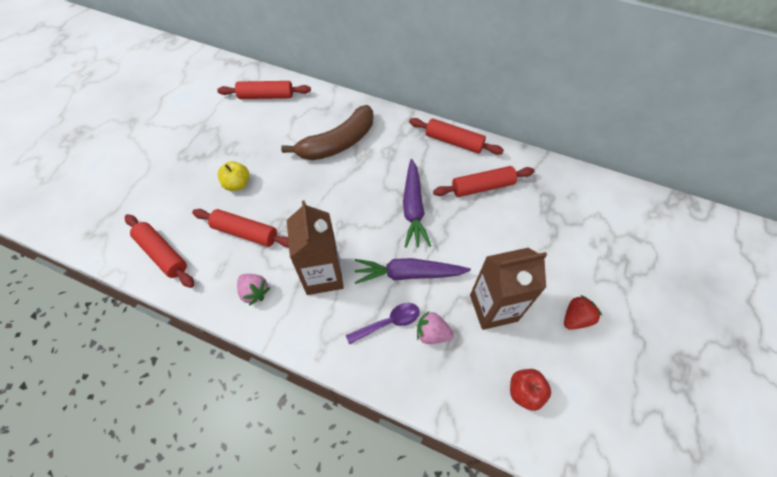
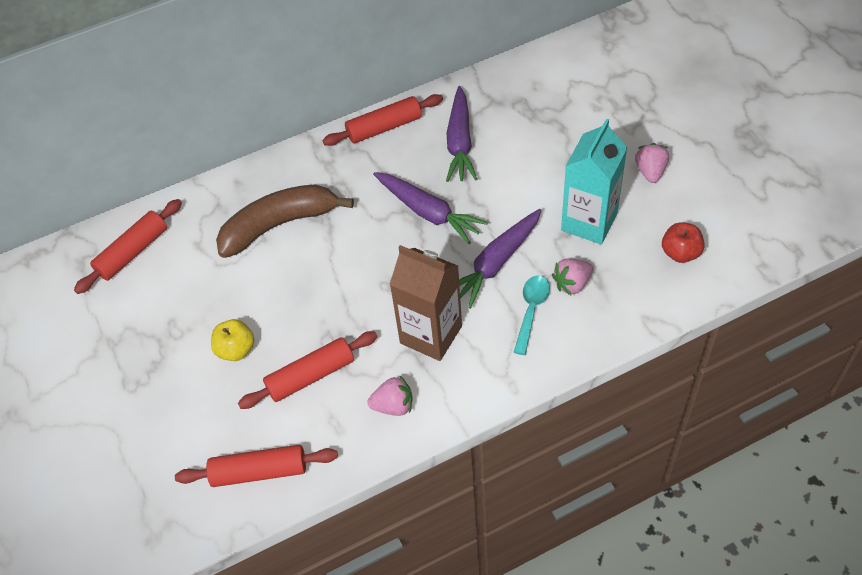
camera: 45 degrees left, 5 degrees down
(338, 143) = (279, 225): brown banana -> brown banana turned 120 degrees counterclockwise
(388, 322) = (531, 311): purple spoon -> turquoise spoon
(482, 187) = (460, 142): red rolling pin -> purple carrot
(493, 308) = (589, 222): brown carton -> turquoise carton
(575, 318) = (650, 172): red strawberry -> pink strawberry

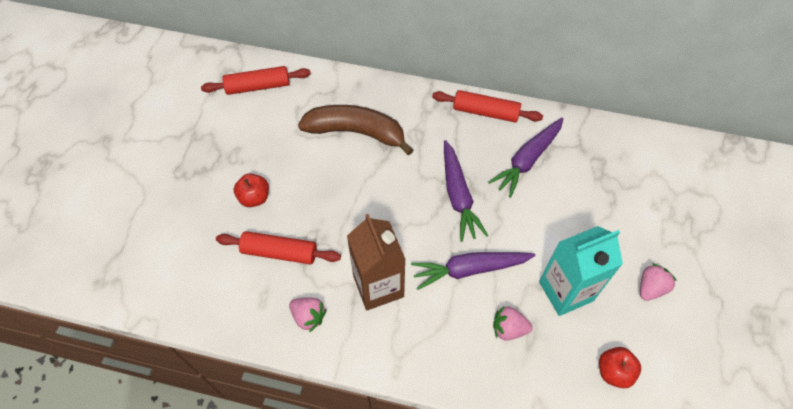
camera: 35 degrees right, 5 degrees up
(236, 350) = (254, 198): yellow apple -> red apple
(259, 472) = (192, 291): red rolling pin -> none
(531, 311) = (461, 325): turquoise spoon -> none

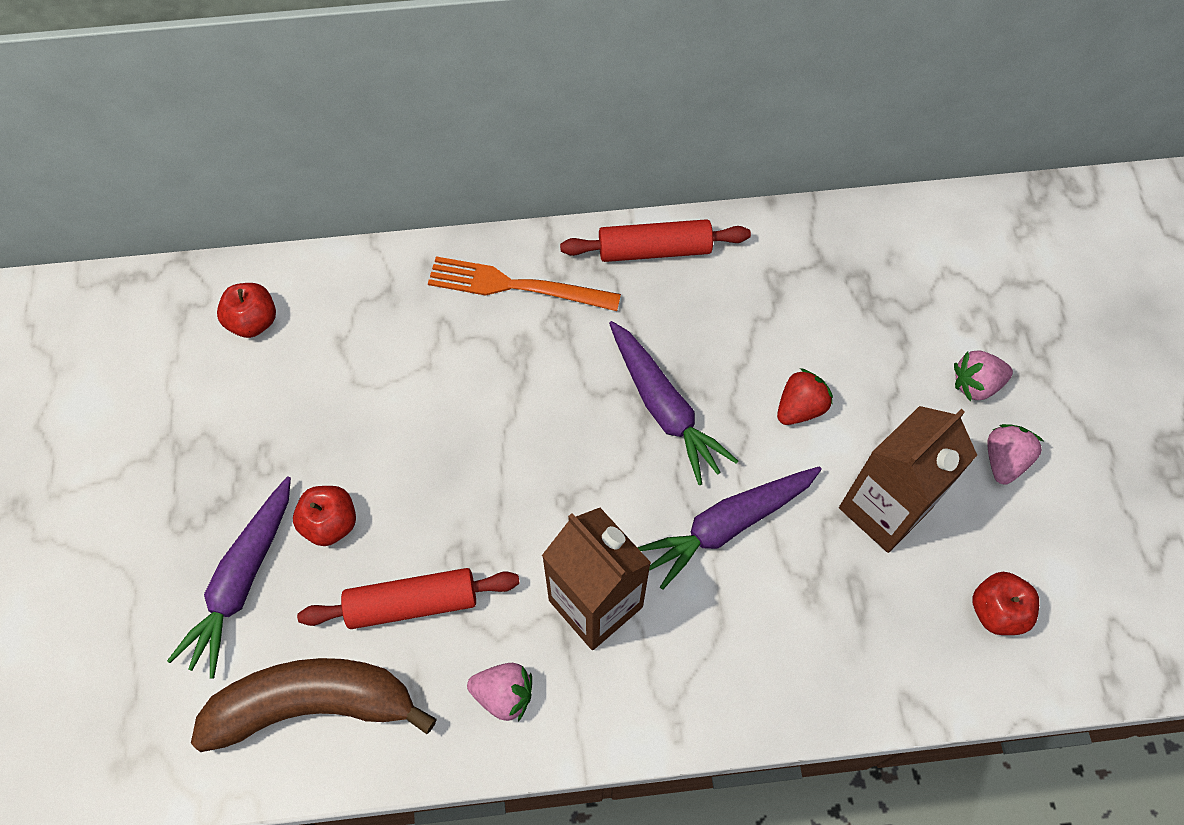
camera: 20 degrees left, 5 degrees up
(258, 86) = (253, 322): red rolling pin -> red apple
(356, 132) = (457, 351): brown banana -> brown banana (313, 704)
(402, 109) = (517, 286): none -> orange fork
(508, 329) = (821, 600): pink strawberry -> pink strawberry (975, 384)
(527, 160) = (750, 312): purple carrot -> purple carrot (242, 581)
(536, 220) = (800, 408): none -> red strawberry
(565, 291) = (884, 509): turquoise carton -> brown carton

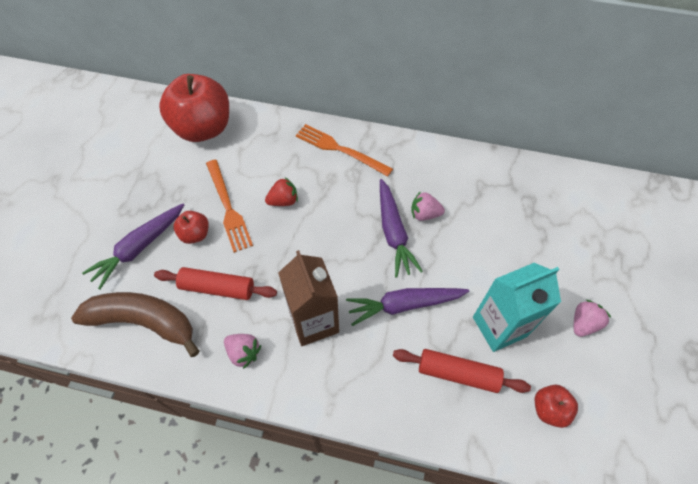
camera: 20 degrees right, 5 degrees down
(253, 322) = (203, 129): red apple -> red apple, size x2.22
(366, 455) = (228, 207): none -> orange fork
(654, 250) = (420, 152): red rolling pin -> red rolling pin (458, 373)
(800, 408) = (470, 256): red strawberry -> red strawberry (283, 201)
(884, 509) = (499, 326): brown carton -> turquoise carton
(975, 384) = (580, 276): pink strawberry -> pink strawberry (424, 214)

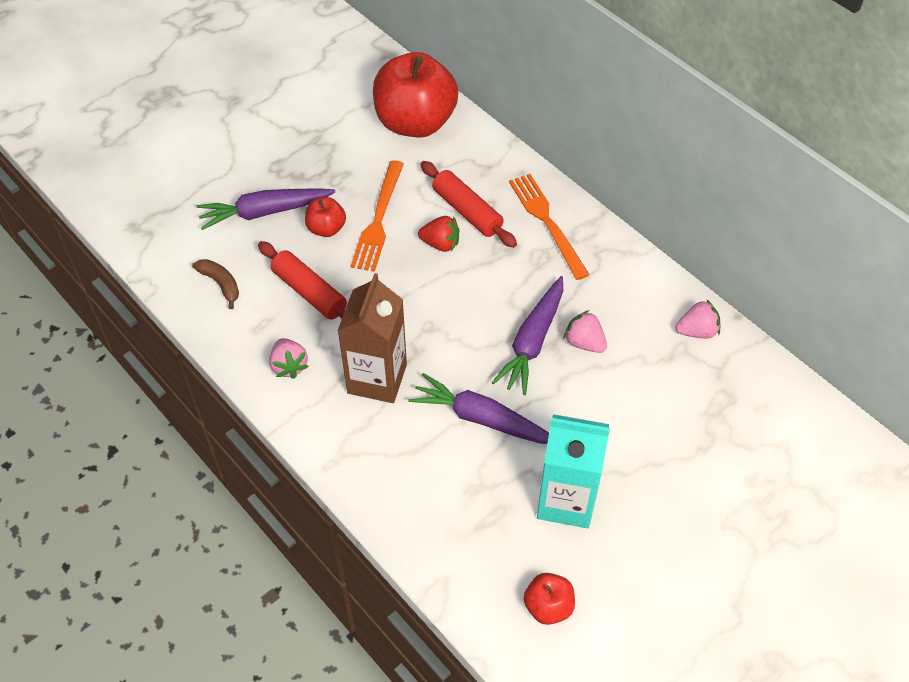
camera: 35 degrees right, 5 degrees down
(144, 322) = (221, 284): brown banana -> brown banana, size x0.47
(458, 373) = (481, 514): red rolling pin -> red rolling pin (467, 211)
(583, 323) = (666, 556): pink strawberry -> pink strawberry (697, 331)

